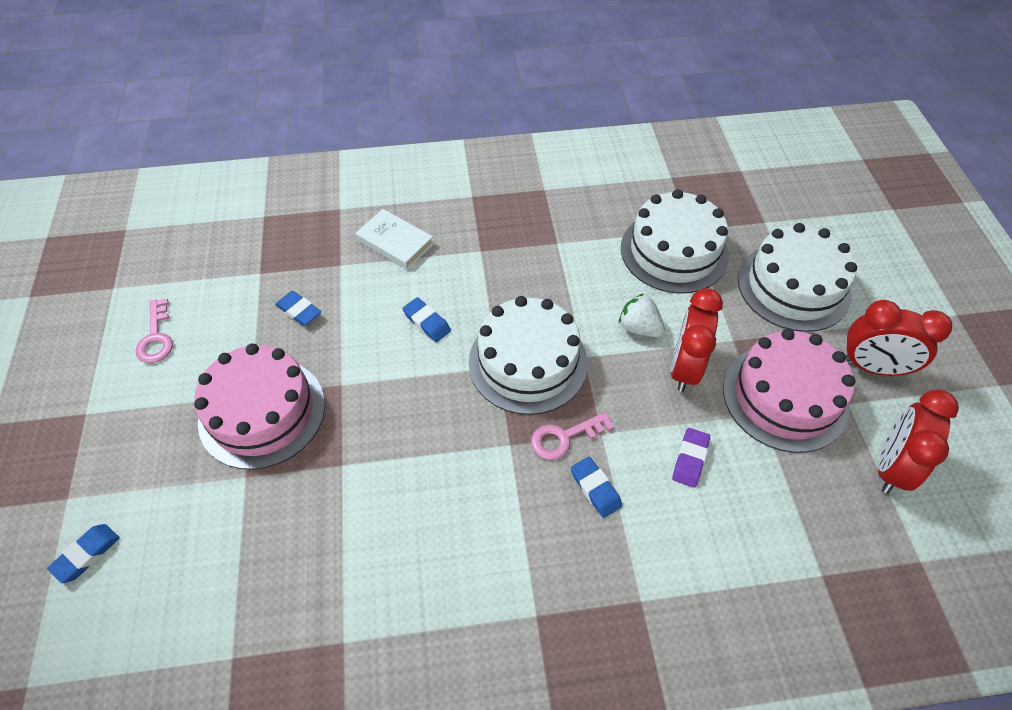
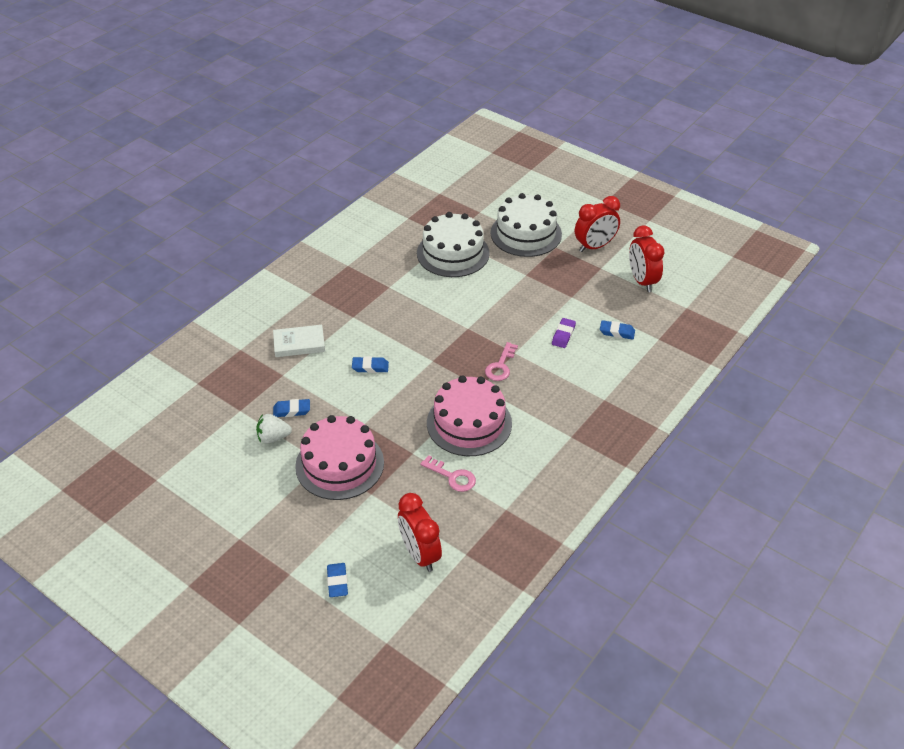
camera: 45 degrees left, 10 degrees down
(156, 337) = (225, 480): pink key -> pink key (452, 477)
(528, 362) = (444, 348): white cake -> none
(595, 489) = (538, 375): blue eraser -> blue eraser (617, 332)
(639, 328) = (478, 298): white strawberry -> white strawberry (273, 437)
(684, 368) = (518, 301): red clock -> red clock (420, 554)
(690, 459) = (563, 335): purple eraser -> purple eraser turned 45 degrees clockwise
(785, 397) = (573, 283): pink cake -> pink cake (469, 423)

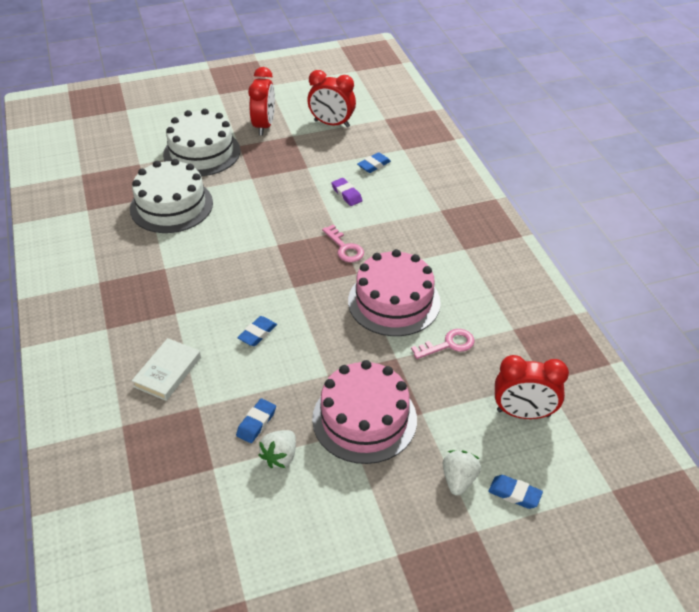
camera: 55 degrees left, 0 degrees up
(326, 543) = (459, 480): none -> white strawberry

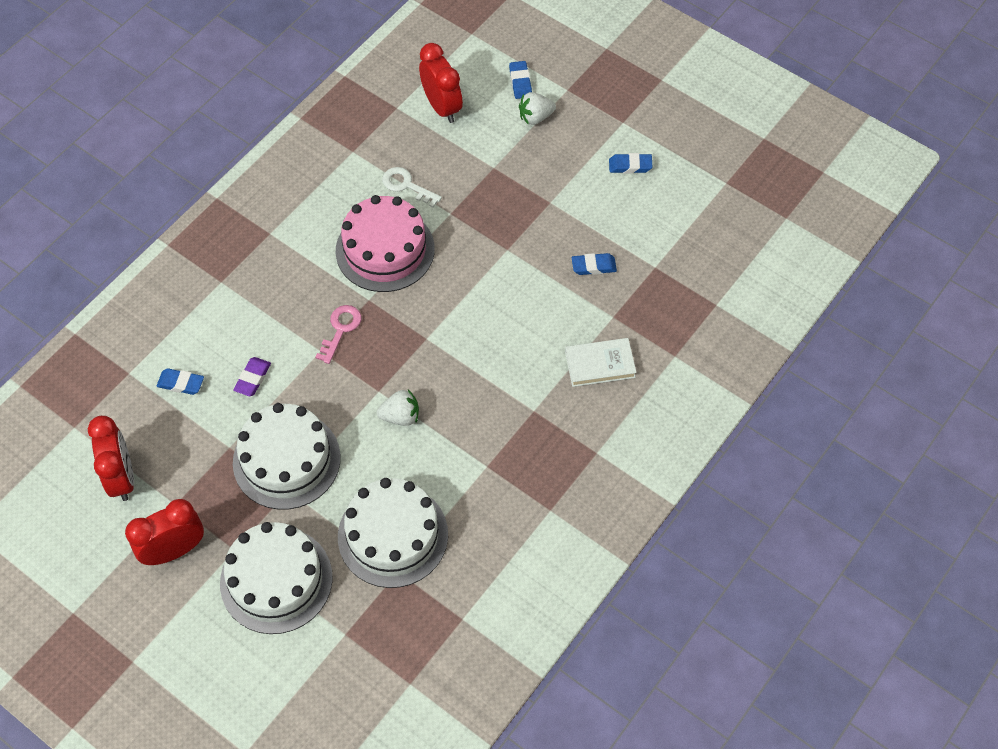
camera: 125 degrees left, 15 degrees up
(257, 333) = (505, 328): blue eraser -> blue eraser (630, 166)
(272, 185) = (286, 460): none -> white cake
(280, 457) = (609, 232): white strawberry -> white strawberry (400, 416)
(364, 419) = (530, 200): pink cake -> none
(448, 344) = (406, 185): pink key -> white key

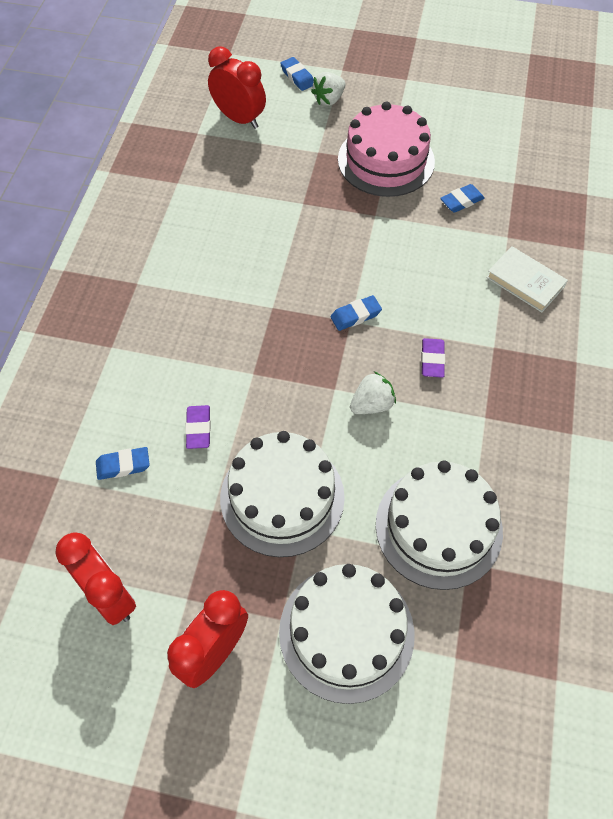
camera: 25 degrees left, 0 degrees up
(340, 329) = (261, 345): pink key -> none
(385, 250) = (261, 256): pink cake -> pink cake (386, 160)
(406, 185) = (247, 194): white key -> none
(474, 400) = (432, 360): none -> purple eraser
(600, 364) = (525, 282): white book -> white book turned 75 degrees clockwise
(630, 166) = (436, 110): blue eraser -> blue eraser (355, 315)

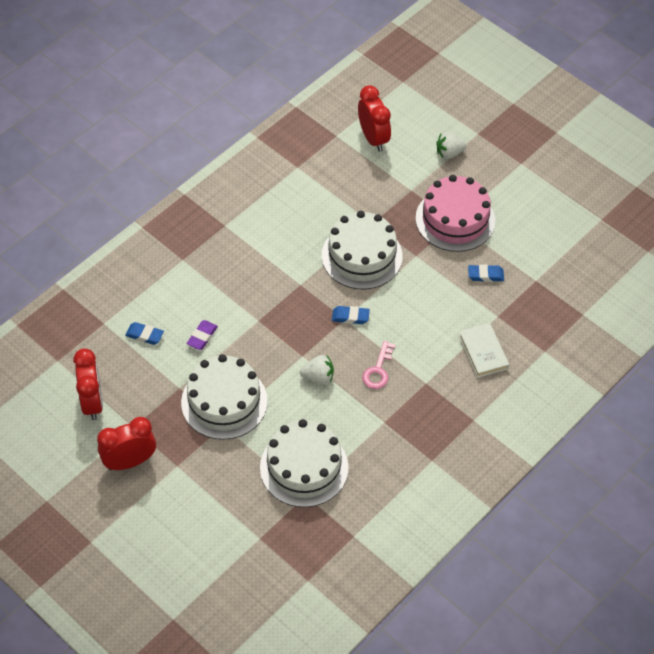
camera: 30 degrees right, 5 degrees down
(297, 77) = (439, 124): blue eraser -> none
(346, 632) = (208, 492): white cake -> white cake (362, 256)
(432, 360) = (378, 370): purple eraser -> pink key

